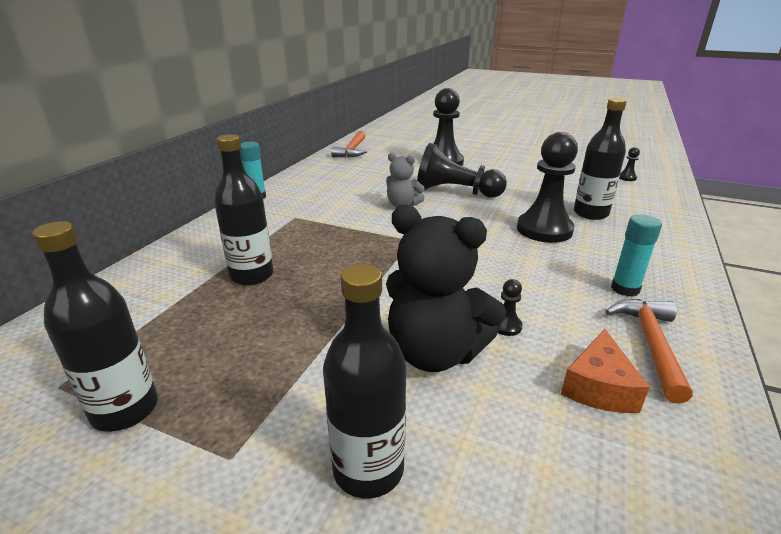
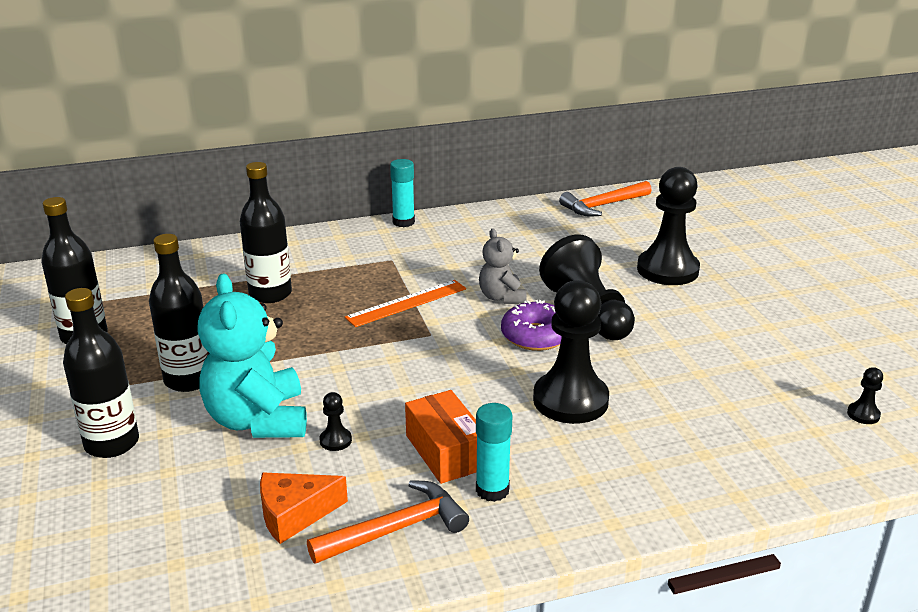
camera: 50 degrees right, 0 degrees up
(359, 233) = (406, 303): none -> orange ruler
(435, 353) = (258, 420): black teddy bear -> turquoise teddy bear
(461, 213) = (536, 336): none -> purple donut
(564, 288) = (446, 452): none -> orange box
(590, 213) = (671, 418): black bottle -> black bottle (189, 380)

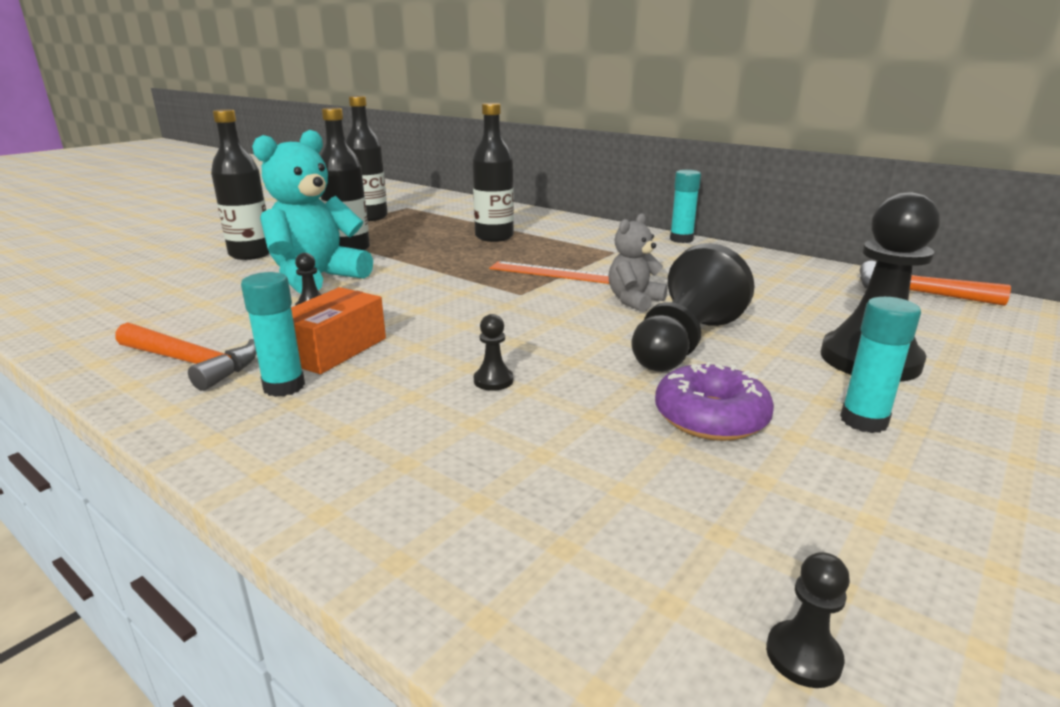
camera: 55 degrees right, 5 degrees down
(294, 514) = (194, 322): orange cheese -> none
(536, 336) = (591, 332): purple donut -> purple donut (710, 417)
(570, 400) = (493, 380): black pawn -> black pawn, size x0.40
(725, 309) = (863, 421): none -> turquoise glue stick

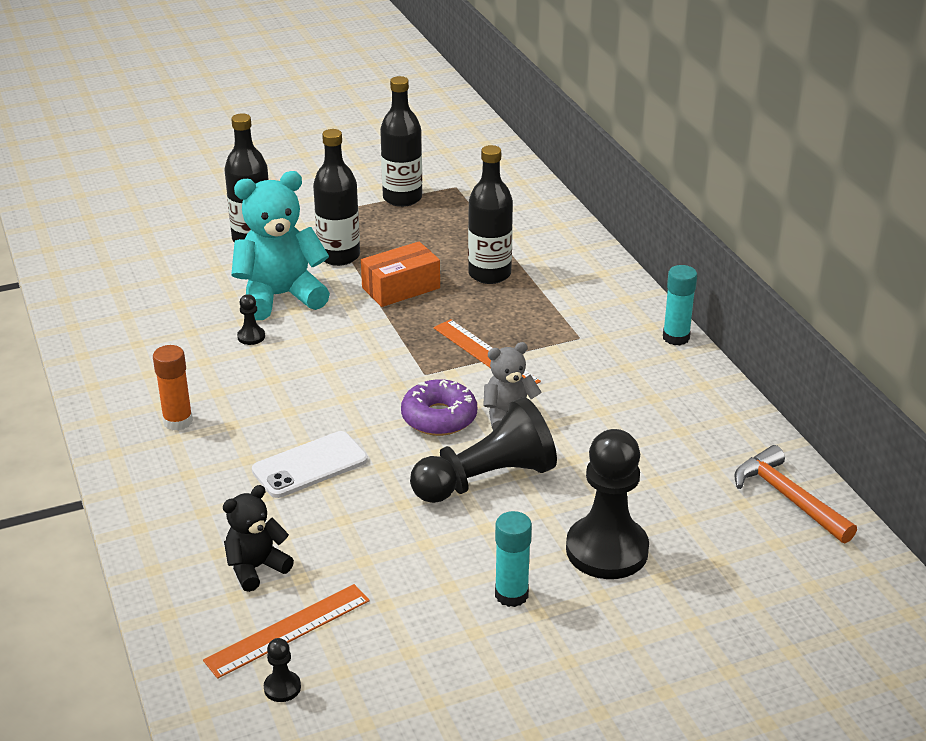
camera: 30 degrees right, 10 degrees up
(191, 363) = (136, 376): orange hammer -> none
(284, 386) = (178, 421): turquoise glue stick -> orange glue stick
(333, 349) = (232, 394): orange box -> orange box (401, 288)
(493, 380) = (310, 465): black pawn -> white phone
(553, 500) = (256, 568): none -> black teddy bear
(695, 562) = (288, 630): none -> orange ruler
(710, 417) = (414, 551): purple donut -> purple donut (439, 417)

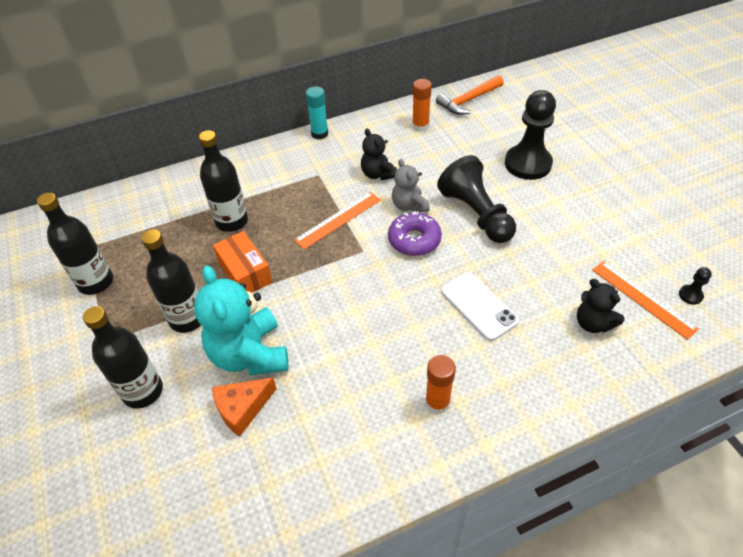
camera: 90 degrees left, 15 degrees up
(214, 295) = (242, 408): none -> orange cheese
(251, 337) = (312, 367): black pawn -> none
(511, 595) = (576, 200): turquoise glue stick -> none
(580, 390) = (378, 174): none -> black teddy bear
(704, 437) = (420, 126): none -> orange glue stick

